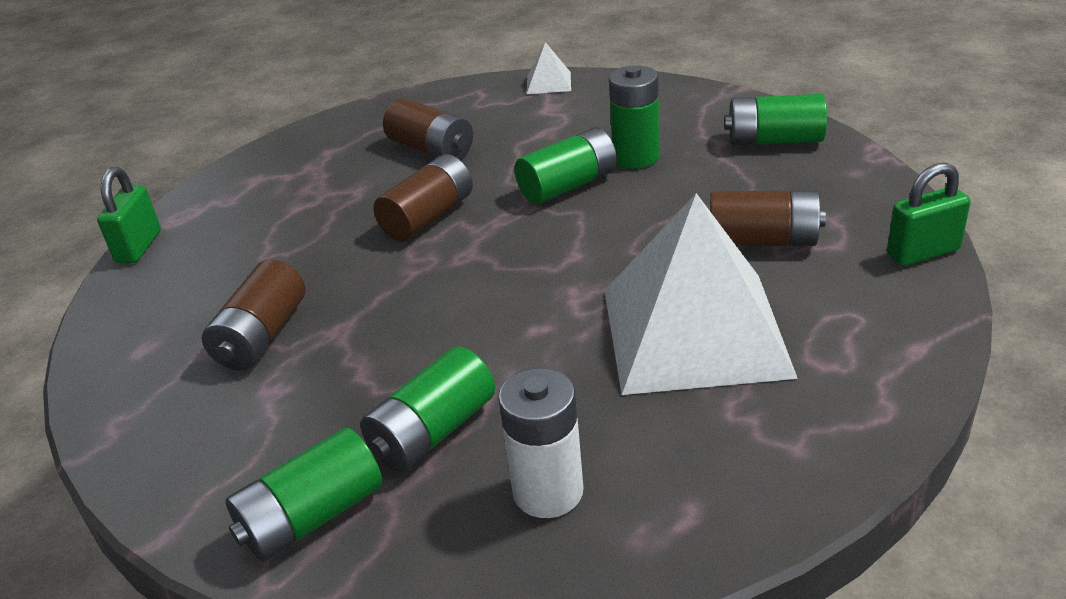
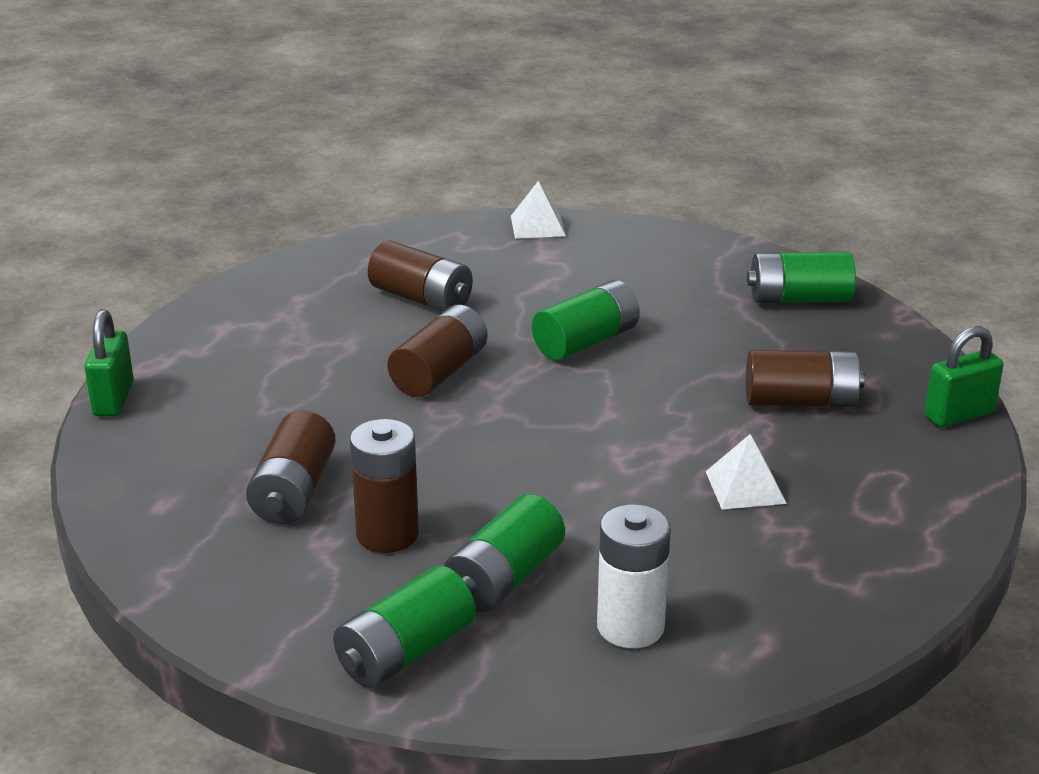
camera: 10 degrees left, 5 degrees down
(334, 382) = (387, 534): none -> brown battery
(635, 157) = (653, 313): green battery -> none
(695, 331) = (745, 487): white pyramid -> white pyramid, size x0.40

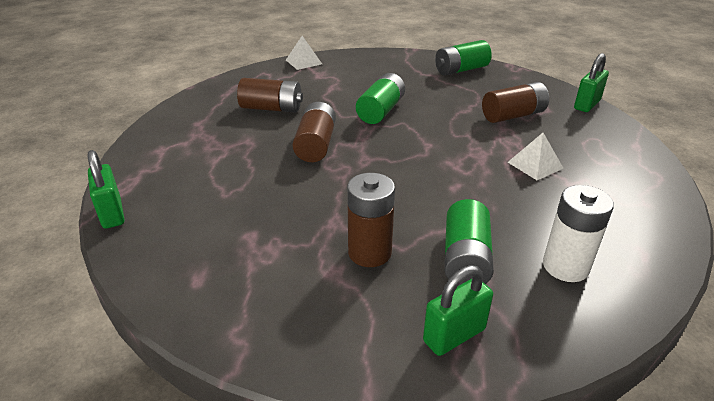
camera: 25 degrees left, 5 degrees up
(293, 491) = (285, 241): brown battery -> none
(405, 652) = (454, 335): green battery -> green padlock

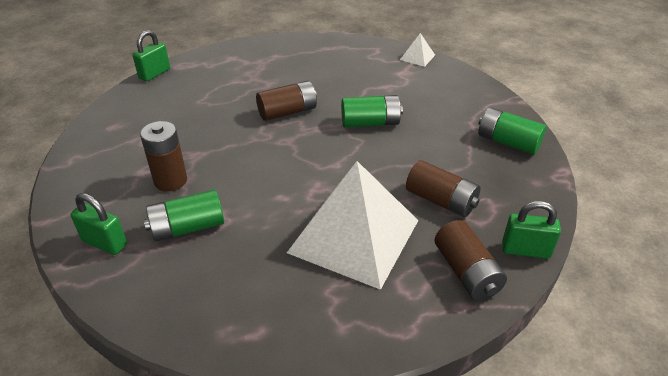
camera: 60 degrees right, 5 degrees up
(271, 108) = (323, 74): brown battery -> brown battery (466, 272)
(535, 165) = (354, 236): white pyramid -> white pyramid, size x2.50
(565, 266) = (207, 285): white battery -> none

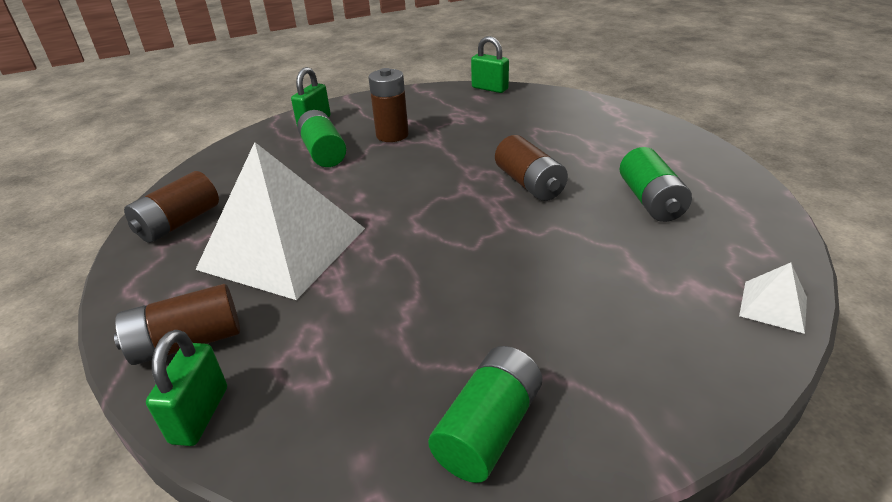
camera: 90 degrees right, 5 degrees down
(154, 74) = (583, 98): green padlock -> green padlock (489, 88)
(370, 123) = (519, 253): green battery -> green battery (650, 201)
(441, 201) = (331, 323): brown battery -> brown battery (179, 223)

